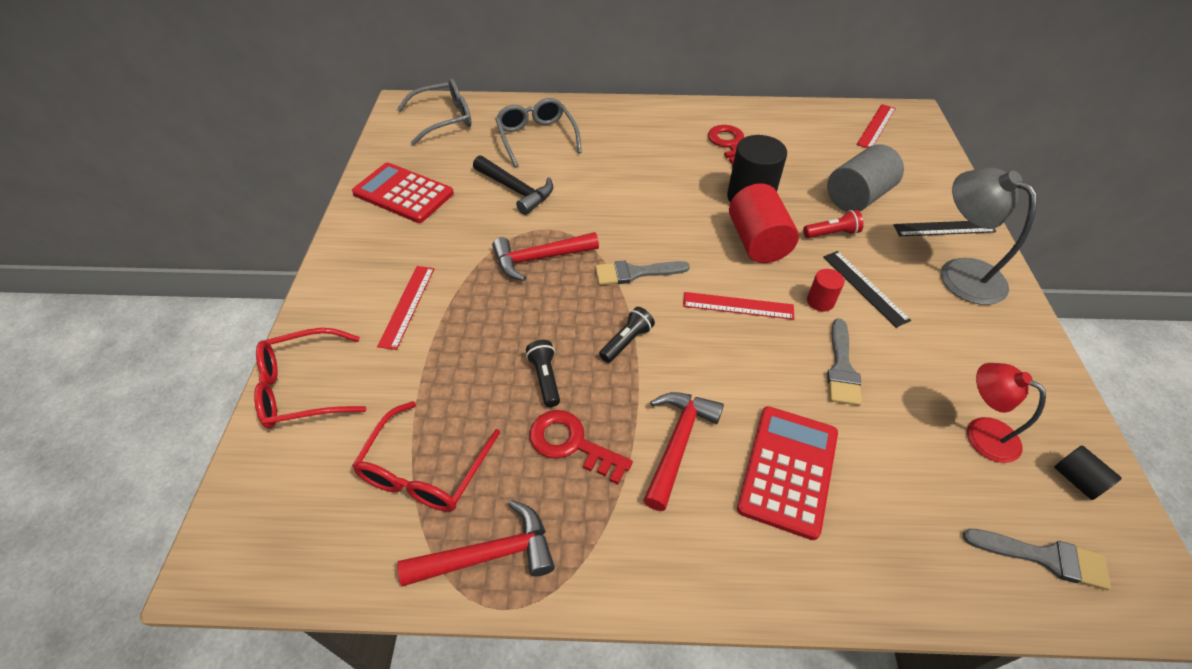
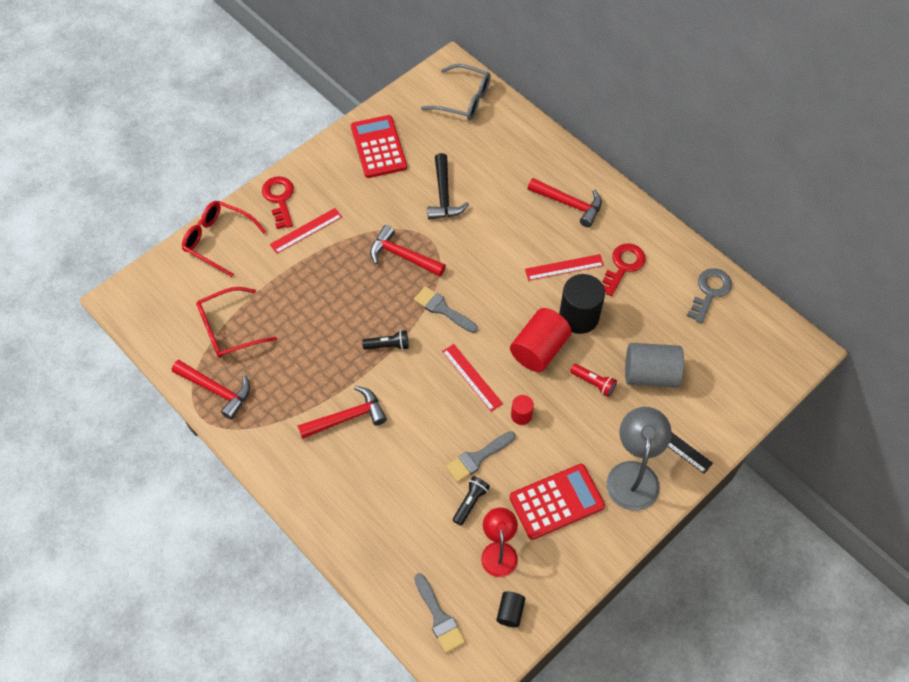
camera: 45 degrees right, 10 degrees up
(536, 138) = (503, 161): grey glasses -> none
(545, 378) = (326, 330): black flashlight -> black flashlight (470, 502)
(572, 444) = (301, 374): red key -> red key (279, 199)
(630, 133) = (569, 204): none -> red hammer
(788, 470) = (380, 476): red calculator -> red calculator (556, 502)
(808, 121) = (710, 292): none -> grey key
(865, 287) = (560, 431): black ruler -> none
(876, 126) = (756, 336): red ruler -> red ruler (564, 267)

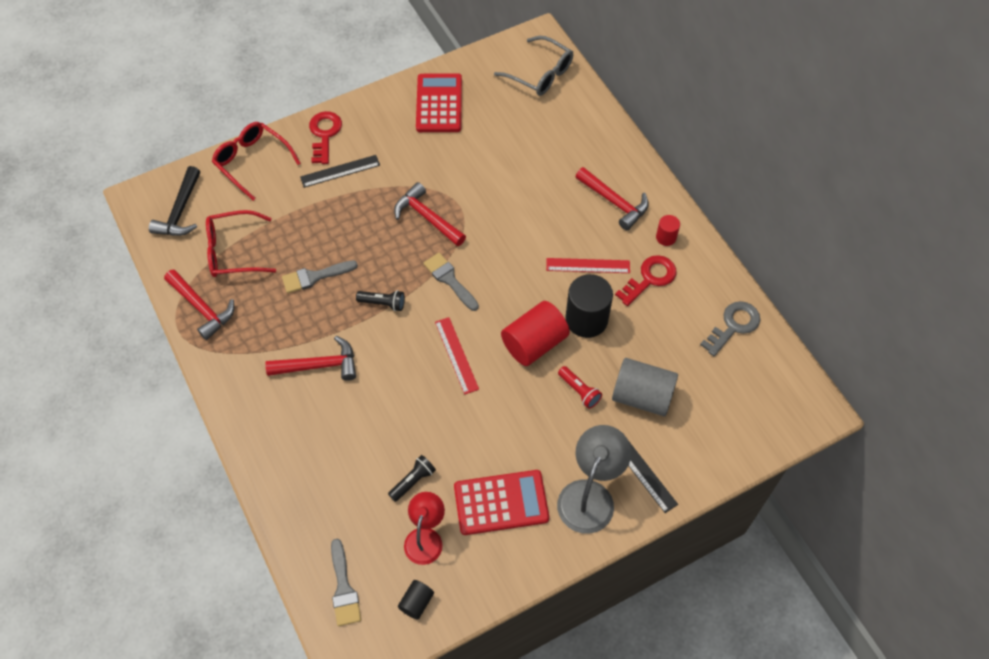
camera: 15 degrees right, 0 degrees up
(306, 230) = (340, 171): red ruler -> black ruler
(444, 195) = (488, 166): black hammer -> black hammer (180, 211)
(478, 457) = (435, 438): grey brush -> grey brush (315, 277)
(521, 415) = (494, 406): red cylinder -> red cylinder (666, 237)

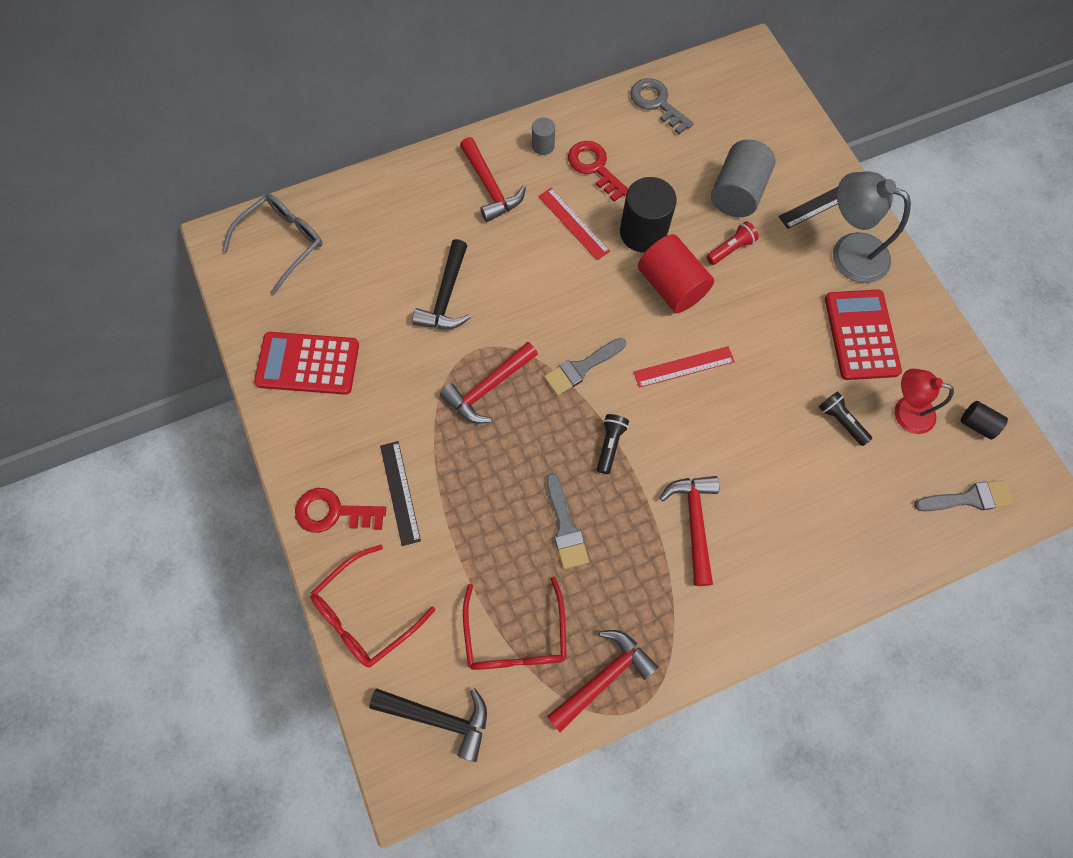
camera: 85 degrees left, 10 degrees up
(505, 182) = (446, 296): none -> black hammer
(588, 265) = (573, 223): red ruler -> red ruler turned 45 degrees counterclockwise
(614, 202) = (490, 187): red hammer -> red hammer turned 105 degrees clockwise
(666, 237) = (543, 146): red cylinder -> grey cylinder

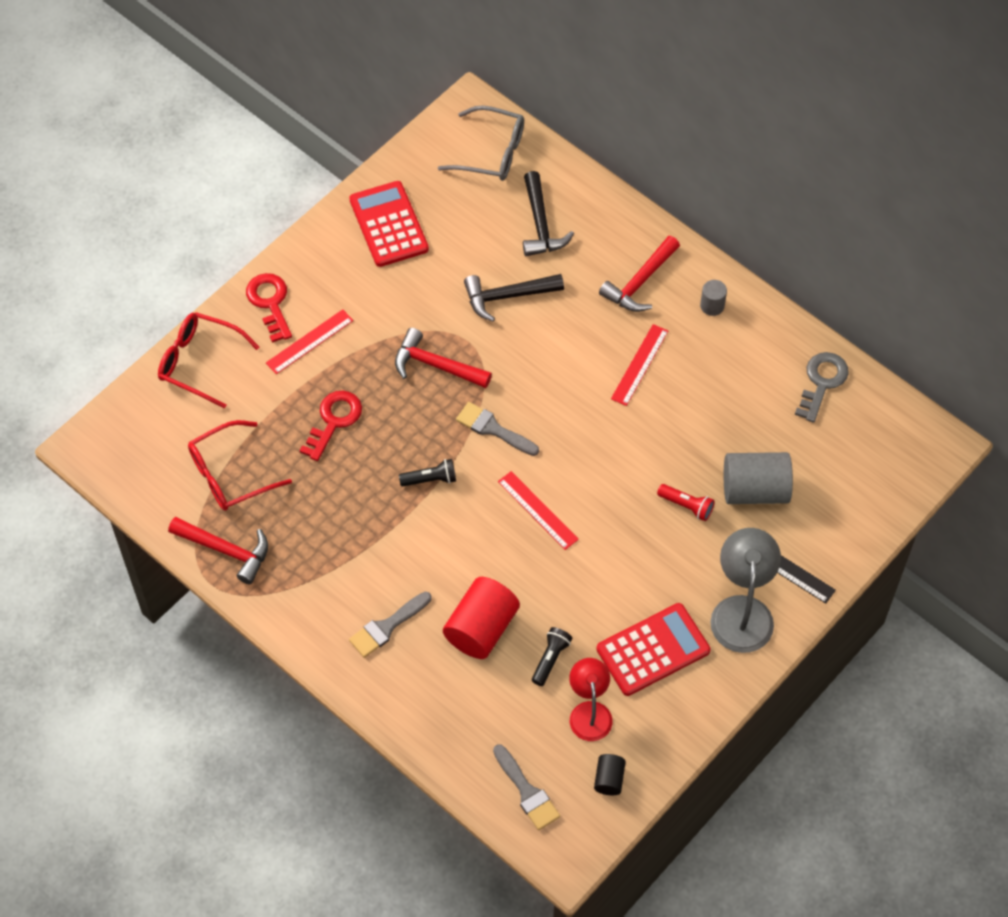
camera: 65 degrees right, 10 degrees down
(400, 492) = (309, 342): black ruler -> red ruler
(439, 717) = (143, 448): black hammer -> black hammer (540, 224)
(565, 526) = (339, 474): grey brush -> grey brush (387, 626)
(594, 167) = (713, 358): red key -> red key (334, 421)
(643, 232) = (662, 425): black cylinder -> none
(671, 286) = (617, 470): red cylinder -> red cylinder (481, 628)
(694, 522) = (391, 570): red hammer -> none

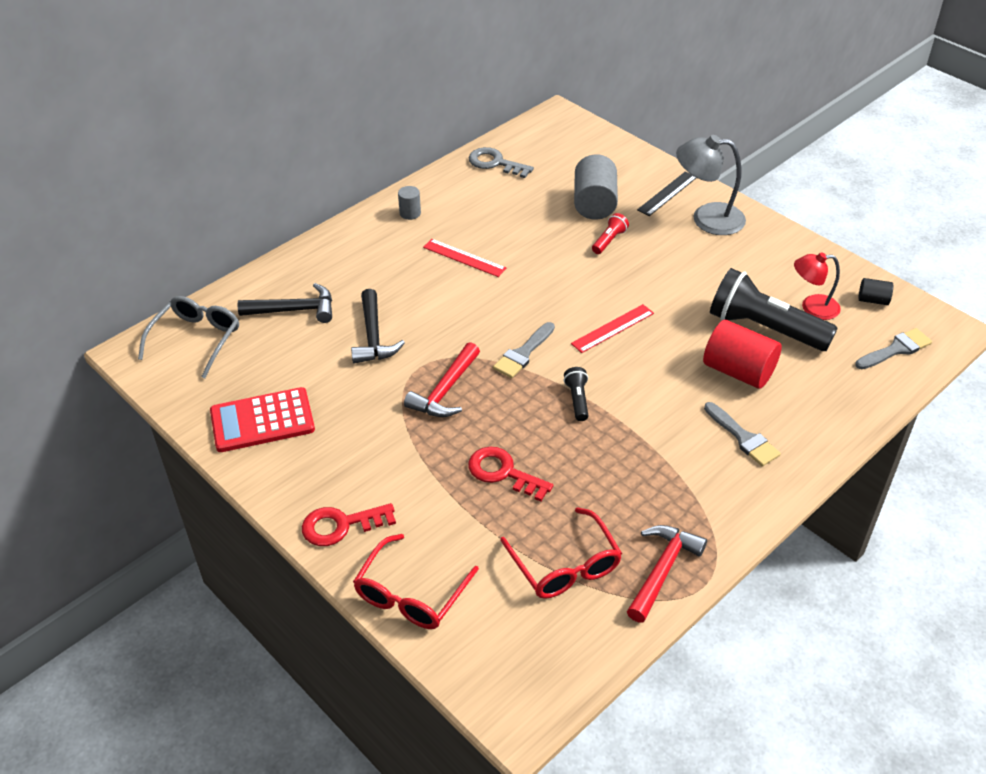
camera: 85 degrees left, 15 degrees down
(309, 342) = (399, 491): red ruler -> none
(550, 659) = (764, 328): black flashlight -> black flashlight, size x2.28
(640, 282) = (376, 252): red hammer -> none
(653, 650) = (748, 268): red calculator -> none

